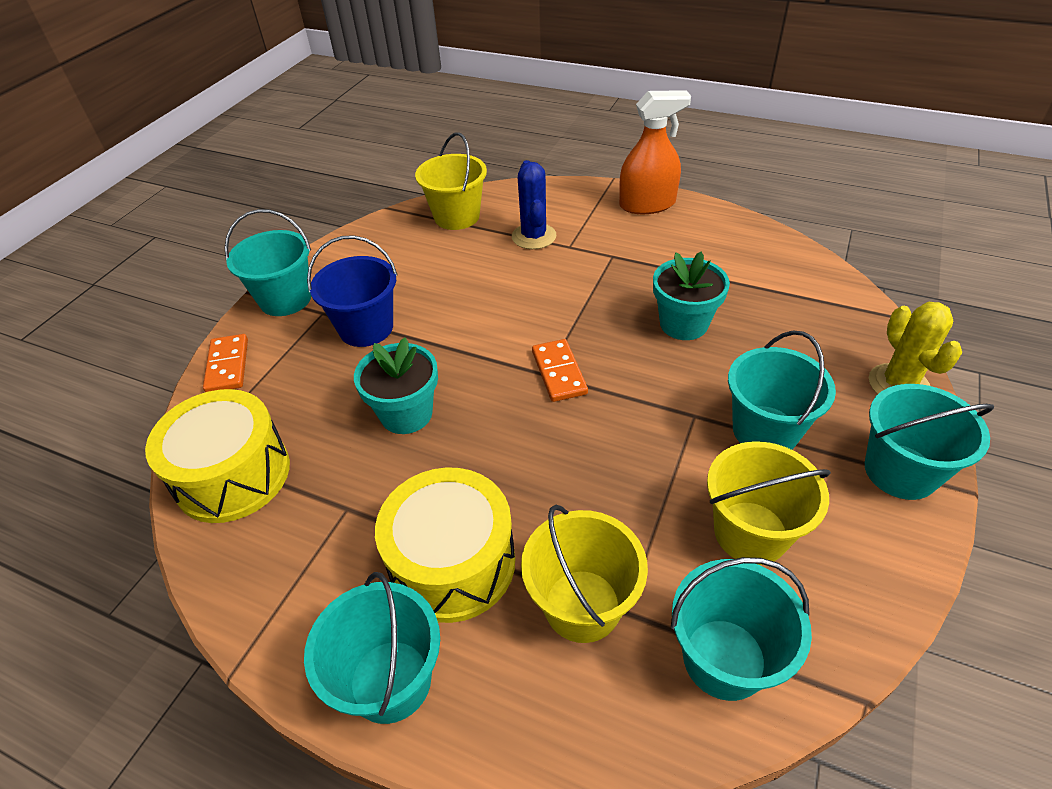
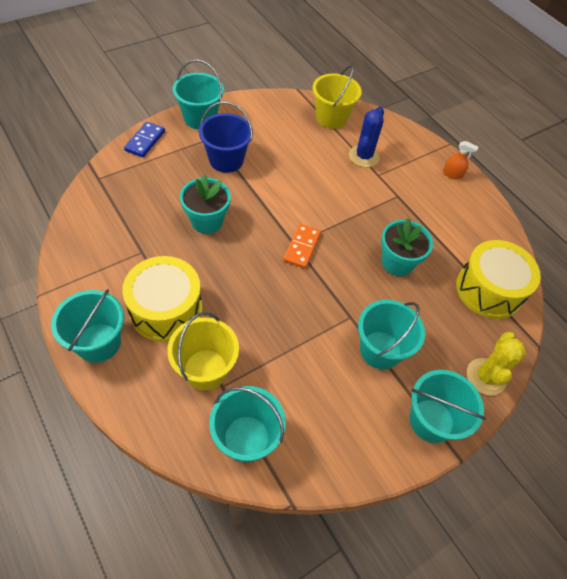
camera: 25 degrees right, 10 degrees up
(227, 366) = (145, 141): orange domino -> blue domino
(233, 475) = (106, 202): yellow drum -> yellow drum (488, 290)
(647, 204) = (452, 174): orange spray bottle -> orange spray bottle, size x0.50
(750, 532) = (318, 394): yellow bucket -> none

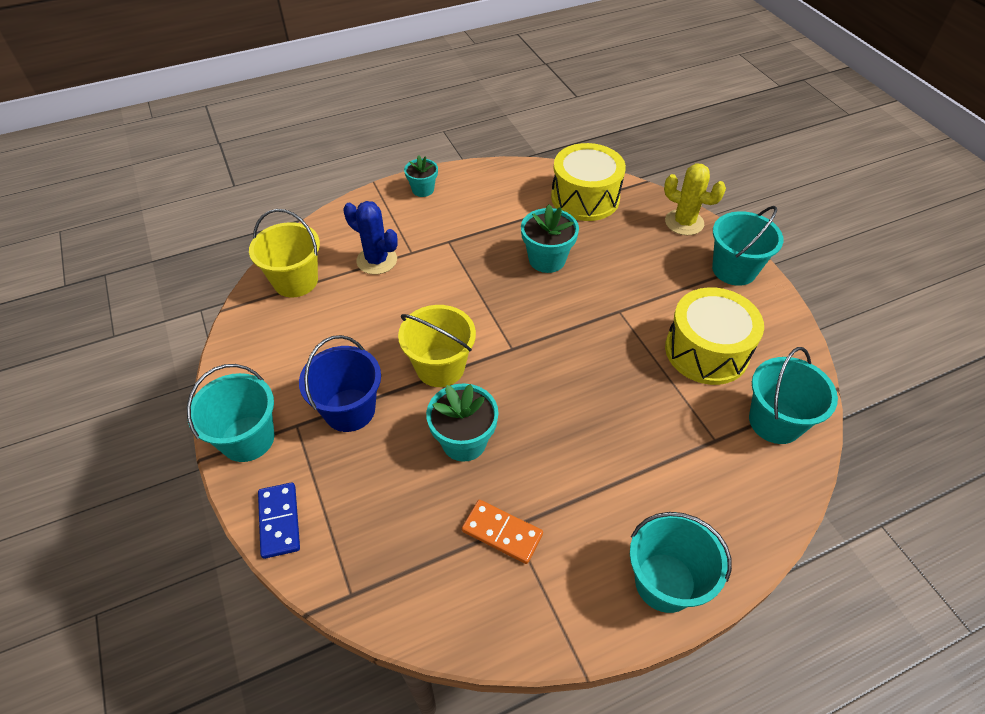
camera: 75 degrees left, 5 degrees down
(145, 141) = (279, 521): blue domino -> blue domino turned 45 degrees clockwise
(166, 309) = (611, 496): yellow drum -> yellow drum (706, 351)
(205, 369) = (695, 456): yellow bucket -> yellow bucket (440, 367)
(301, 247) = (518, 342): orange domino -> orange domino (502, 533)
(380, 350) = (659, 293): turquoise bucket -> none
(452, 174) = (423, 189): orange spray bottle -> turquoise flower pot

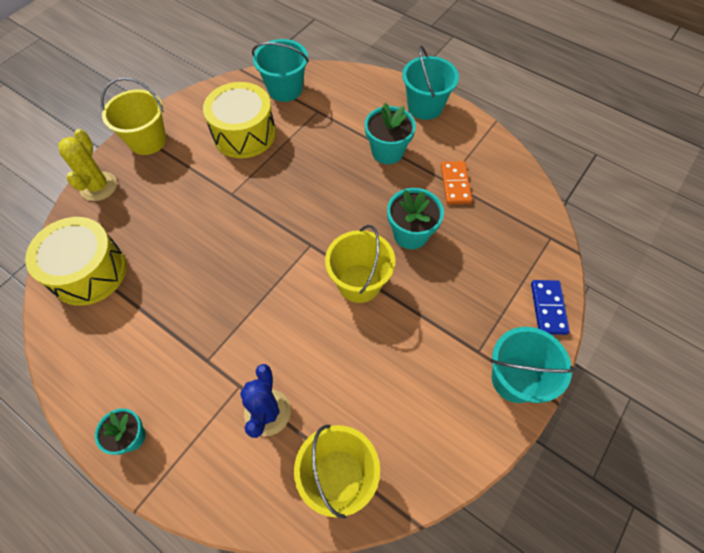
camera: 120 degrees left, 10 degrees up
(279, 521) = (548, 308): blue domino -> blue domino turned 45 degrees counterclockwise
(349, 410) = (439, 322): blue bucket -> none
(547, 259) = (194, 265): turquoise flower pot -> turquoise flower pot (387, 151)
(734, 269) = (147, 140): turquoise bucket -> yellow bucket

